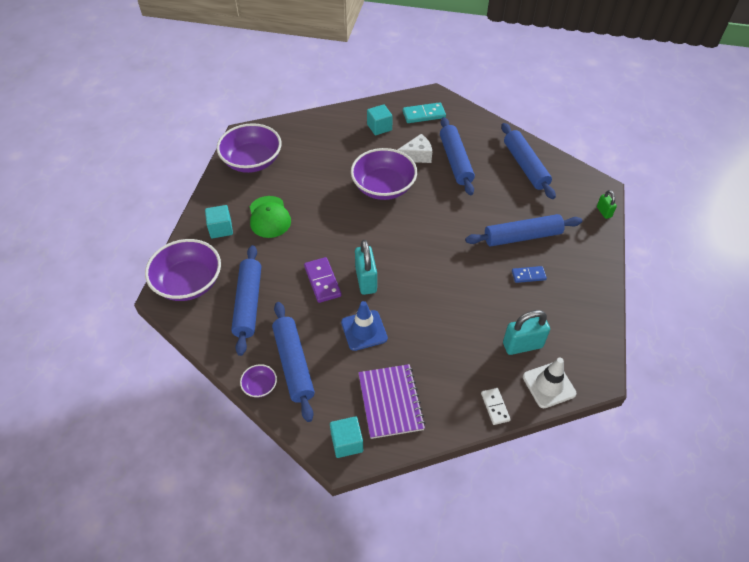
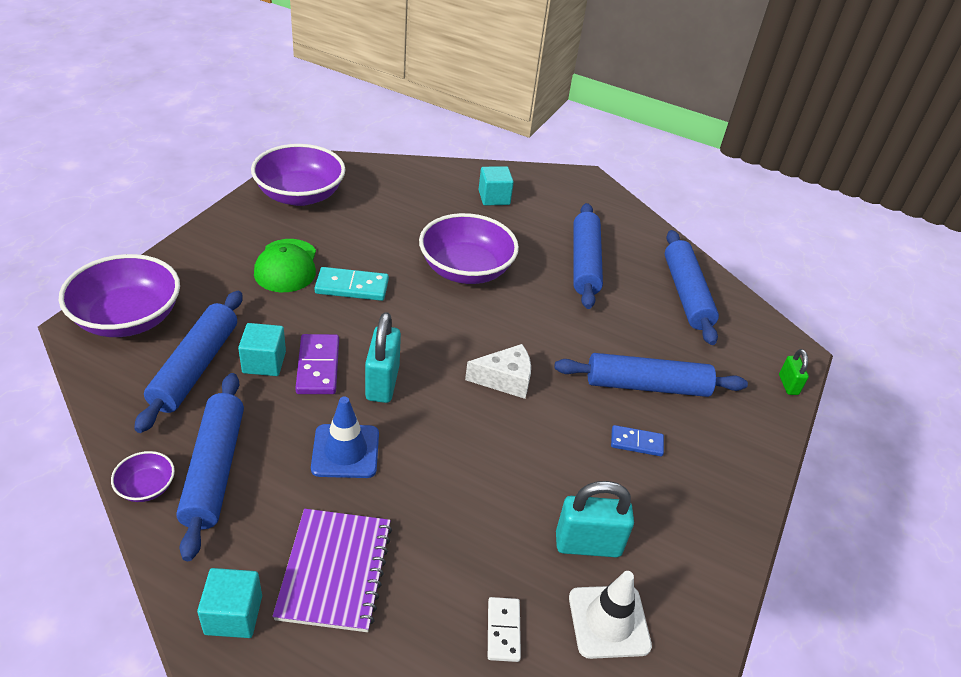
camera: 10 degrees right, 10 degrees down
(221, 229) = (212, 263): turquoise cube -> turquoise cube (264, 362)
(417, 156) = (531, 243): white cheese -> white cheese (505, 380)
(424, 114) = (563, 197): turquoise domino -> turquoise domino (352, 287)

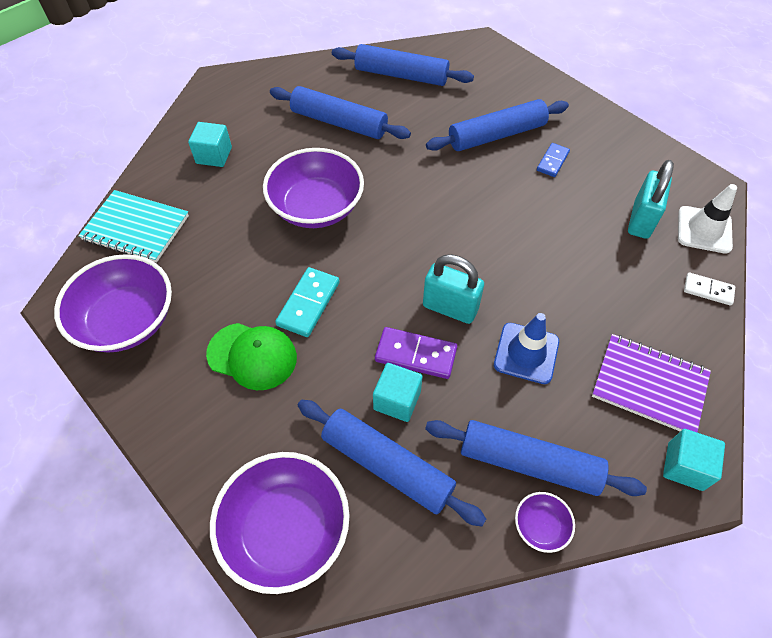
camera: 65 degrees left, 15 degrees up
(392, 177) = (136, 228): none -> turquoise notebook
(505, 380) = (468, 220): white cheese -> none
(647, 385) = (496, 135): blue rolling pin -> blue rolling pin turned 45 degrees clockwise
(788, 385) = (514, 60): green padlock -> none

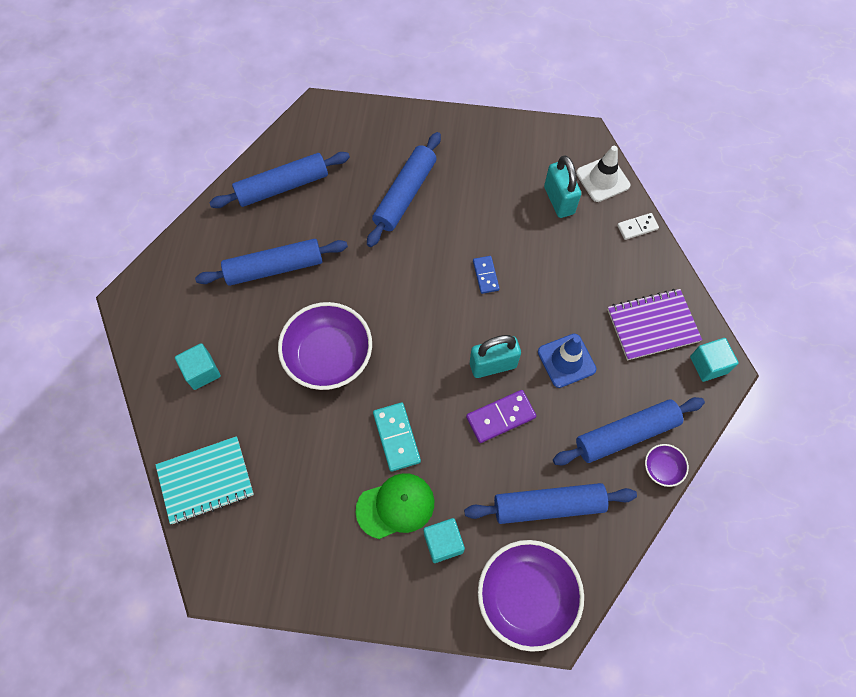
camera: 40 degrees left, 10 degrees up
(127, 321) = (279, 555): purple bowl -> none
(397, 400) = (517, 458): turquoise cube -> turquoise cube (443, 543)
(552, 161) = (463, 191): blue domino -> blue domino (486, 275)

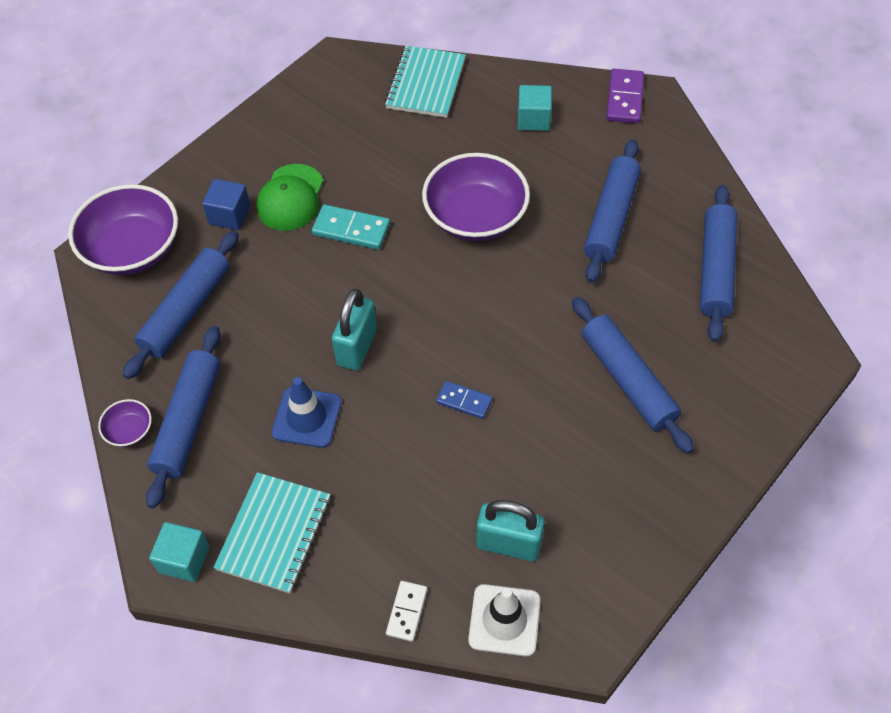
camera: 125 degrees right, 10 degrees down
(443, 543) = (229, 215): turquoise cube -> blue cube
(500, 417) = (299, 322): purple domino -> purple domino (625, 98)
(652, 325) = (274, 533): purple notebook -> turquoise notebook

